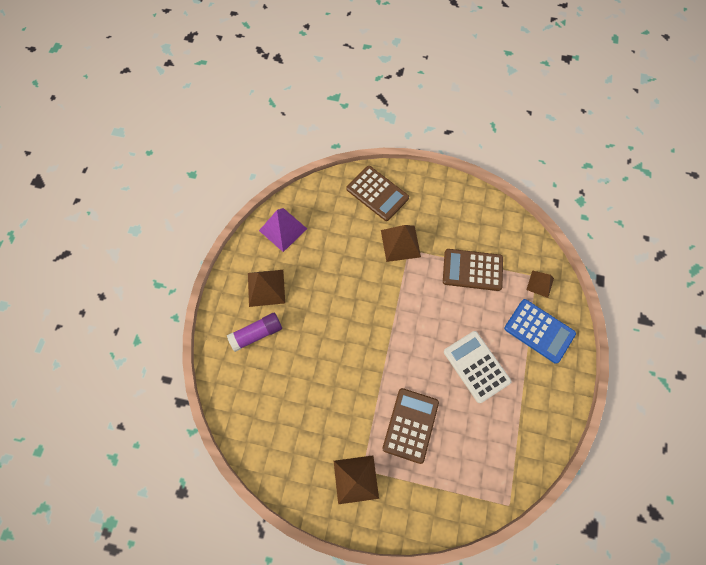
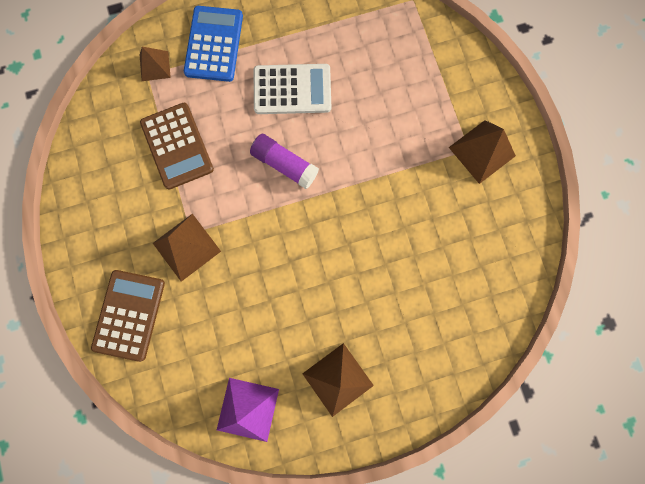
camera: 120 degrees left, 10 degrees up
(257, 333) = (400, 353): purple glue stick -> purple glue stick (284, 164)
(410, 425) = (395, 125): brown calculator -> none
(476, 366) = (292, 90): white calculator -> white calculator turned 120 degrees counterclockwise

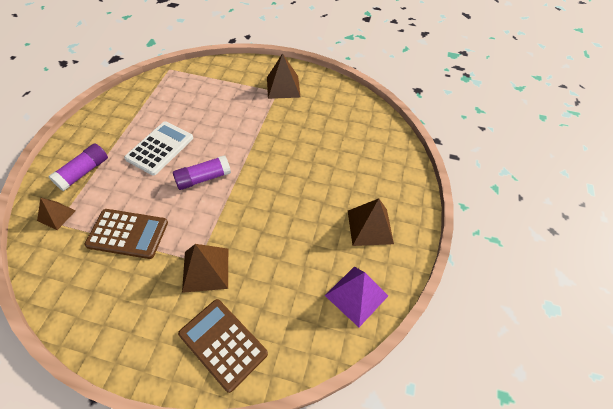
camera: 60 degrees left, 25 degrees down
(214, 44) = (83, 172): blue calculator -> purple glue stick

